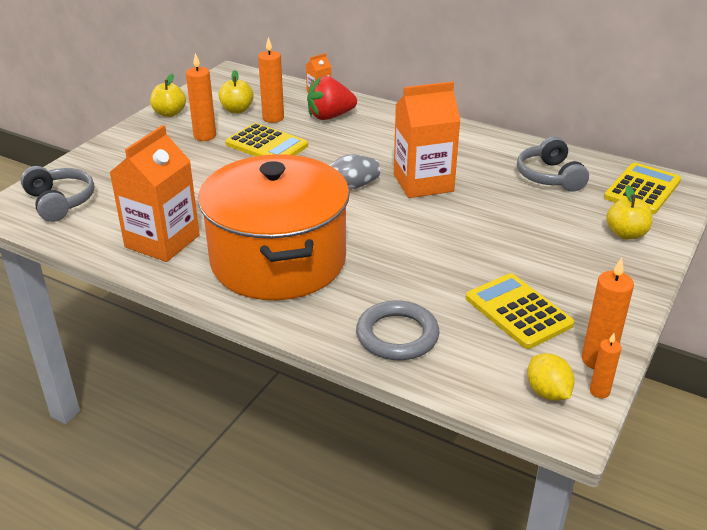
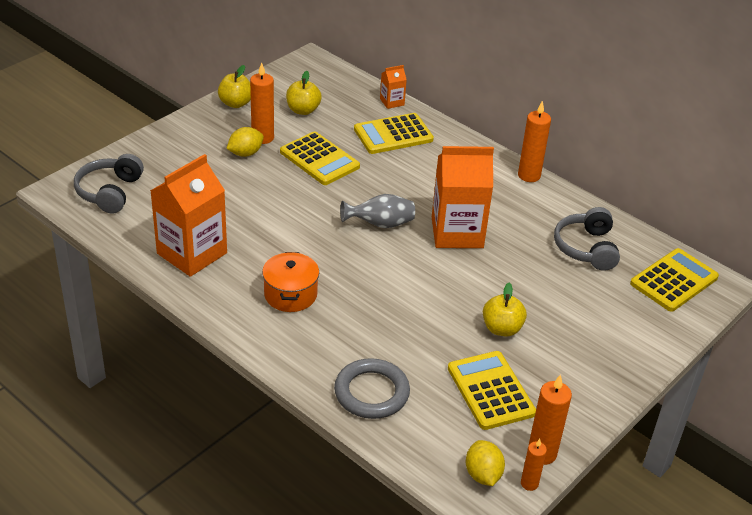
camera: 10 degrees right, 5 degrees up
(60, 202) = (110, 192): grey headphones -> grey headphones turned 150 degrees counterclockwise
(192, 150) = (245, 153): none -> yellow lemon
(273, 118) = (336, 127): orange candle -> orange candle (529, 175)
(278, 260) = (290, 294): orange pot -> orange pot, size x0.42
(330, 116) = (393, 134): red strawberry -> yellow calculator
(626, 234) = (632, 328): yellow apple -> yellow apple (501, 329)

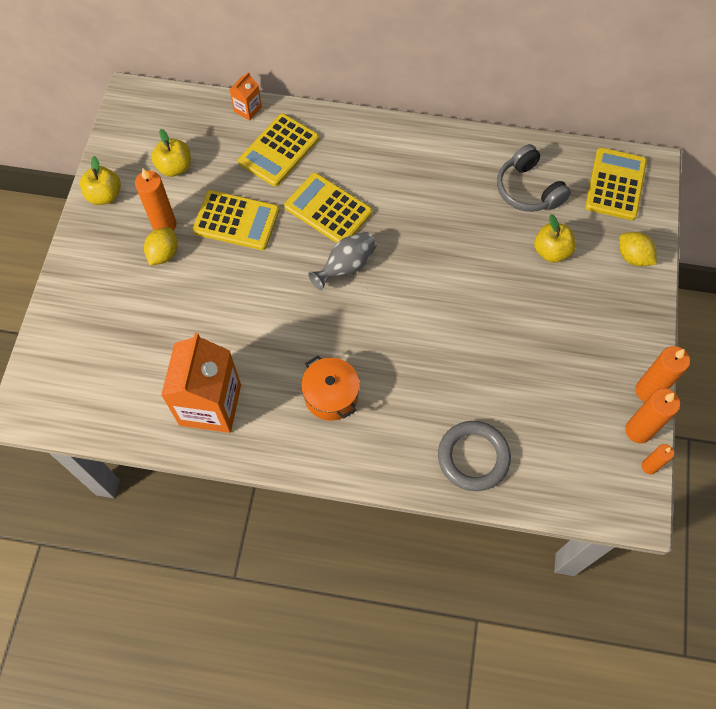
camera: 30 degrees left, 25 degrees up
(110, 192) = (75, 380): grey headphones -> none
(457, 232) = (415, 236): orange carton -> none
(482, 474) = (611, 481): yellow lemon -> yellow lemon (633, 257)
(490, 391) = (560, 393): yellow calculator -> yellow calculator (328, 209)
(501, 329) = (523, 322): yellow apple -> yellow apple (551, 251)
(529, 175) = (427, 132): orange candle -> orange candle (648, 391)

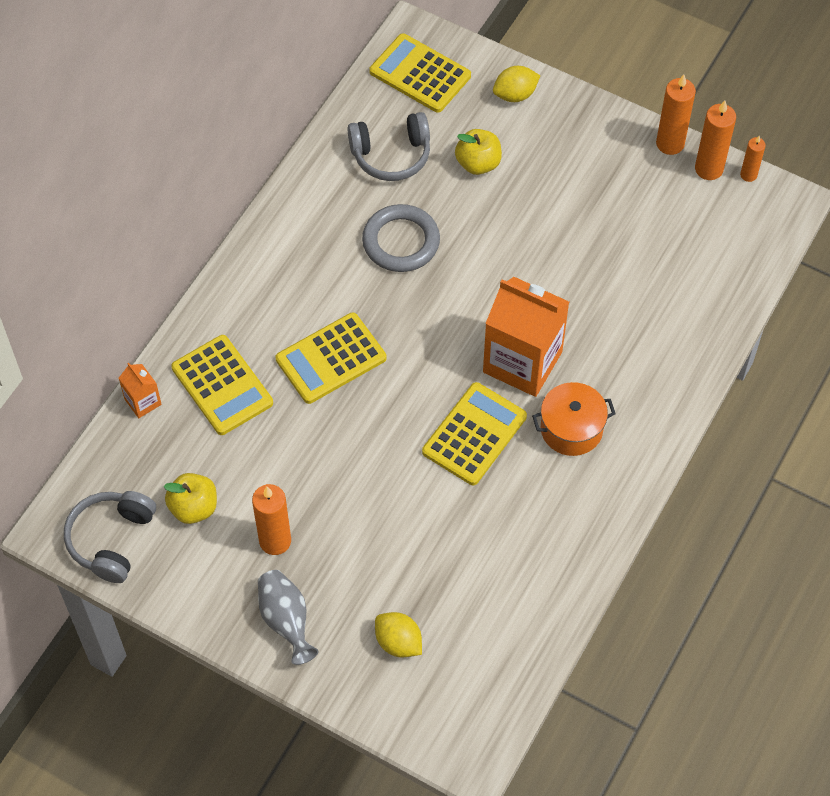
camera: 70 degrees left, 5 degrees down
(104, 195) = (200, 599): yellow apple -> none
(134, 129) = (111, 540): none -> grey headphones
(163, 254) = (317, 552): yellow lemon -> yellow lemon (398, 642)
(210, 405) = (538, 553): orange carton -> orange carton (522, 362)
(236, 221) = (304, 460): yellow calculator -> yellow calculator (474, 434)
(346, 266) = (415, 364): grey vase -> grey vase (286, 620)
(473, 457) = (688, 320): grey ring -> grey ring (401, 242)

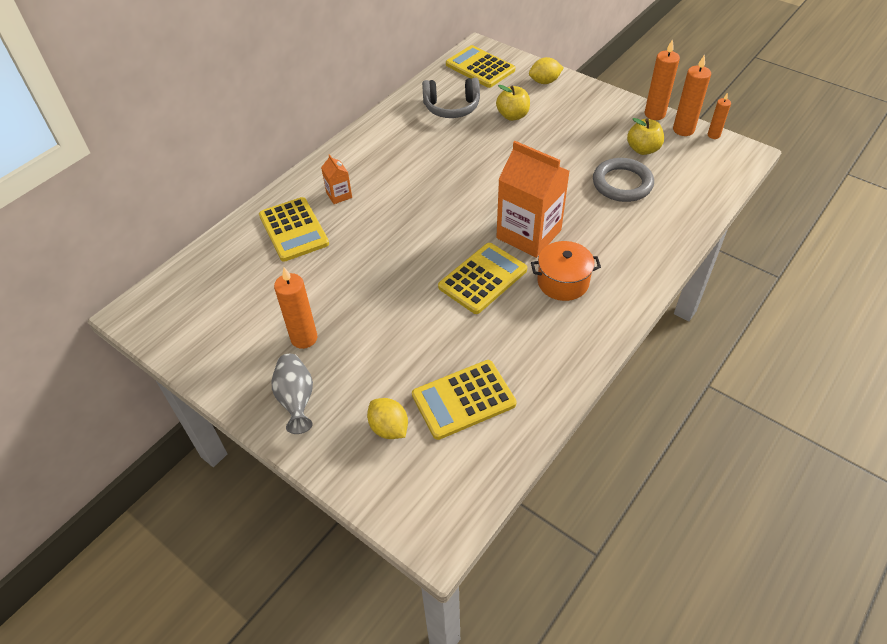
camera: 10 degrees right, 10 degrees down
(111, 540) = (174, 324): grey headphones -> none
(143, 402) = (231, 235): orange carton -> orange carton (339, 195)
(194, 507) = (246, 308): yellow apple -> yellow apple (643, 149)
(331, 359) = (380, 220): yellow calculator -> yellow calculator (463, 399)
(401, 242) = (448, 155): grey ring -> grey ring (622, 183)

